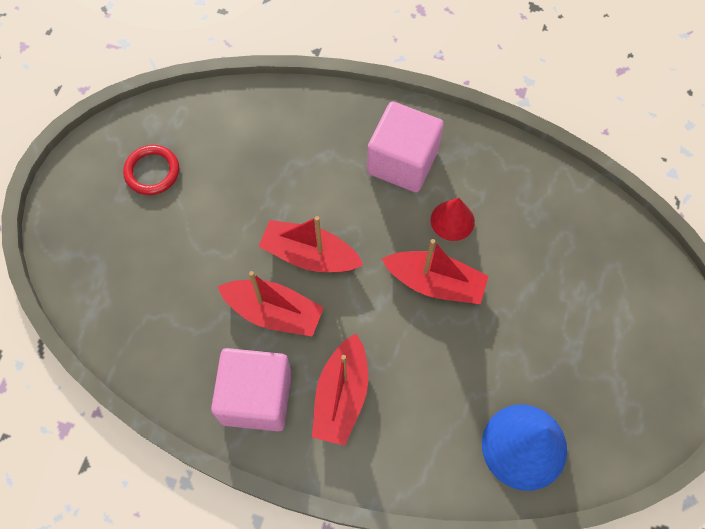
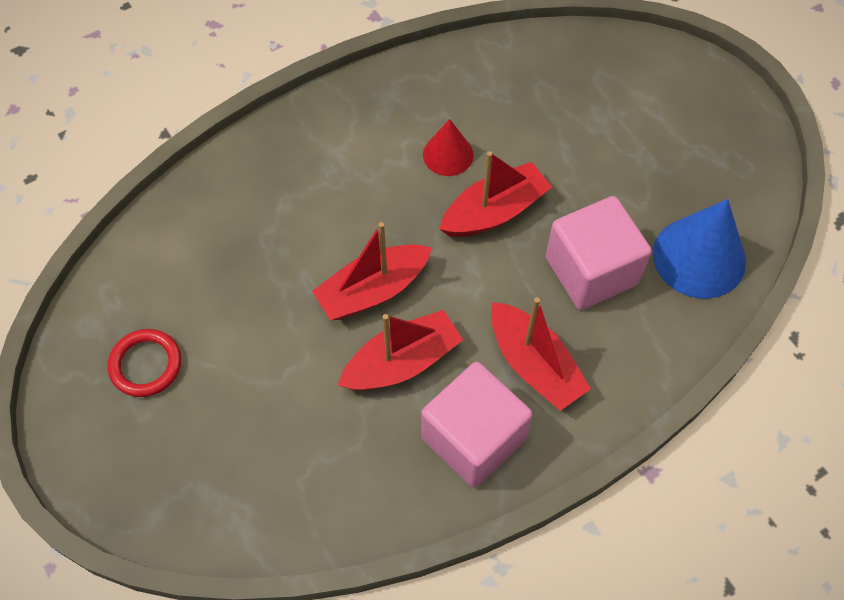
camera: 50 degrees left, 5 degrees down
(402, 162) = (353, 149): pink cube -> pink cube (591, 271)

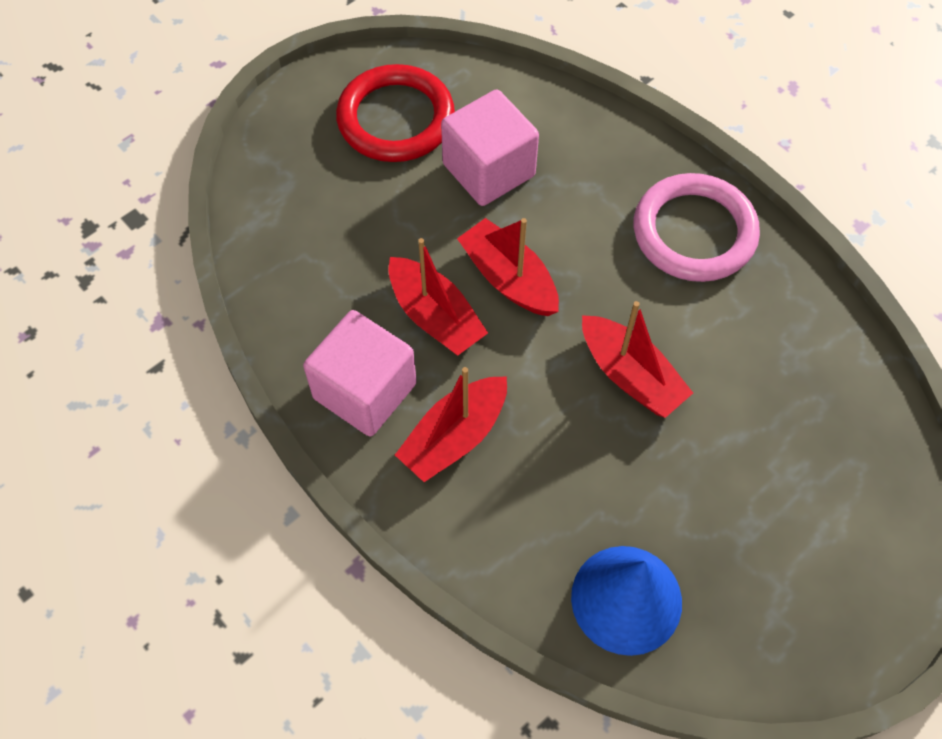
camera: 80 degrees right, 0 degrees up
(146, 365) = (396, 119): red ring -> red ring, size x1.79
(357, 132) = (694, 232): none -> pink ring
(448, 154) = (691, 321): red cone -> none
(591, 271) = (579, 482): pink cube -> pink cube (488, 170)

